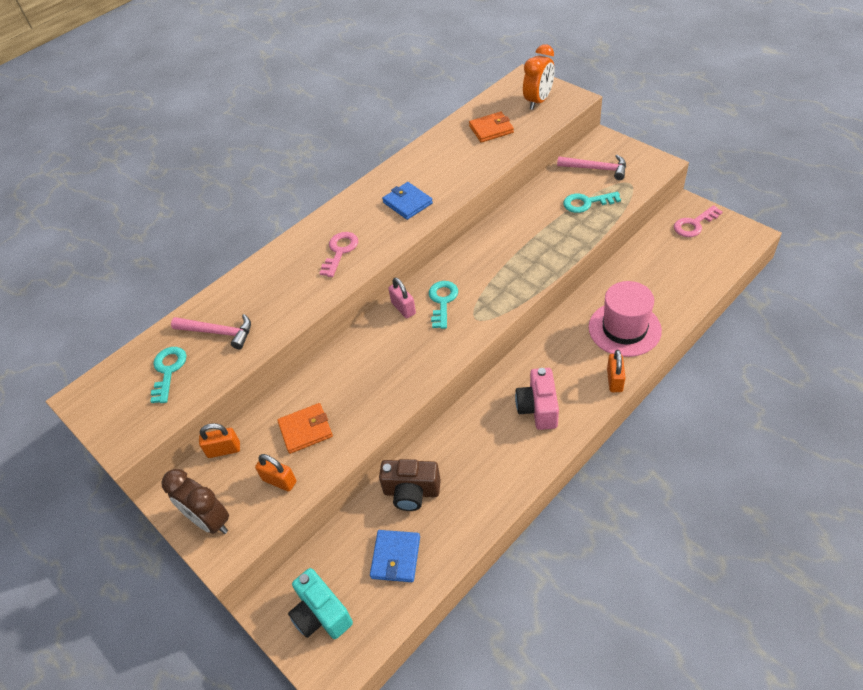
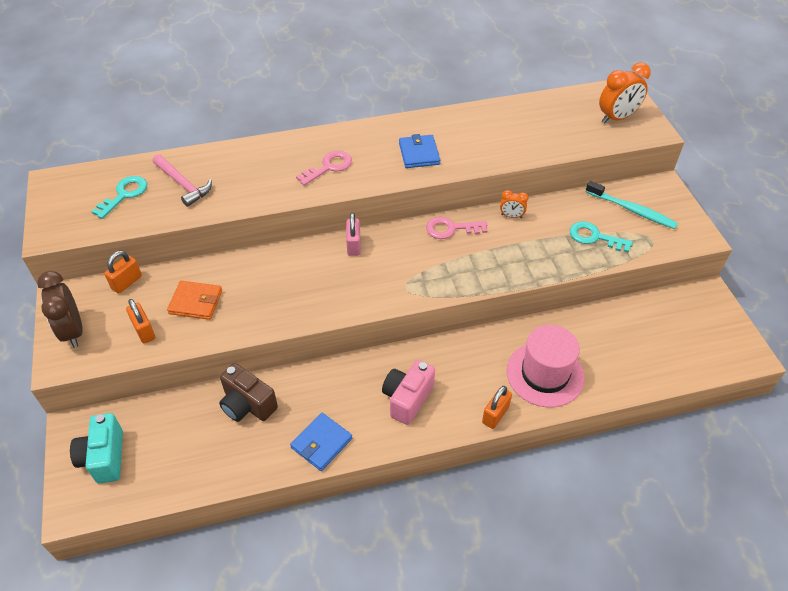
camera: 25 degrees right, 0 degrees up
(224, 450) = (127, 282): orange padlock -> orange padlock turned 75 degrees counterclockwise
(396, 557) = (192, 449): blue wallet -> blue wallet (321, 443)
(442, 301) = (390, 257): turquoise key -> none
(491, 129) = (549, 123): orange wallet -> none
(510, 219) = (511, 216): none -> orange clock
(596, 169) = (632, 210): pink hammer -> turquoise toothbrush
(694, 224) = (699, 314): pink key -> pink key (451, 229)

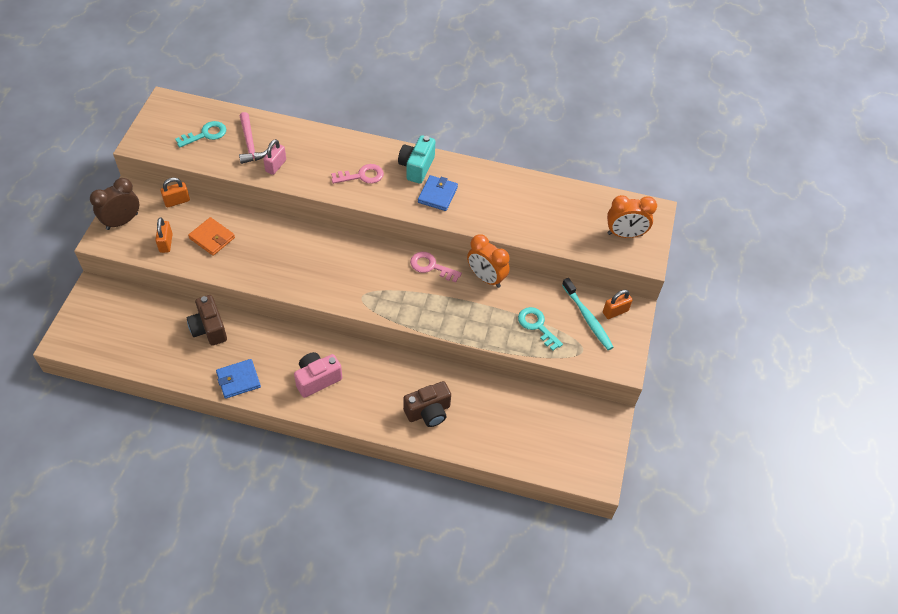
camera: 25 degrees right, 5 degrees up
(73, 331) = (122, 221): brown clock -> brown clock turned 45 degrees clockwise
(104, 457) = (99, 318): turquoise camera -> turquoise camera (416, 167)
(354, 245) = (349, 246): pink padlock -> pink padlock (276, 166)
(495, 415) = (369, 422): orange padlock -> orange padlock (615, 311)
(511, 216) = (486, 278): orange clock -> orange clock, size x1.89
(545, 374) = (428, 412): pink hat -> brown camera

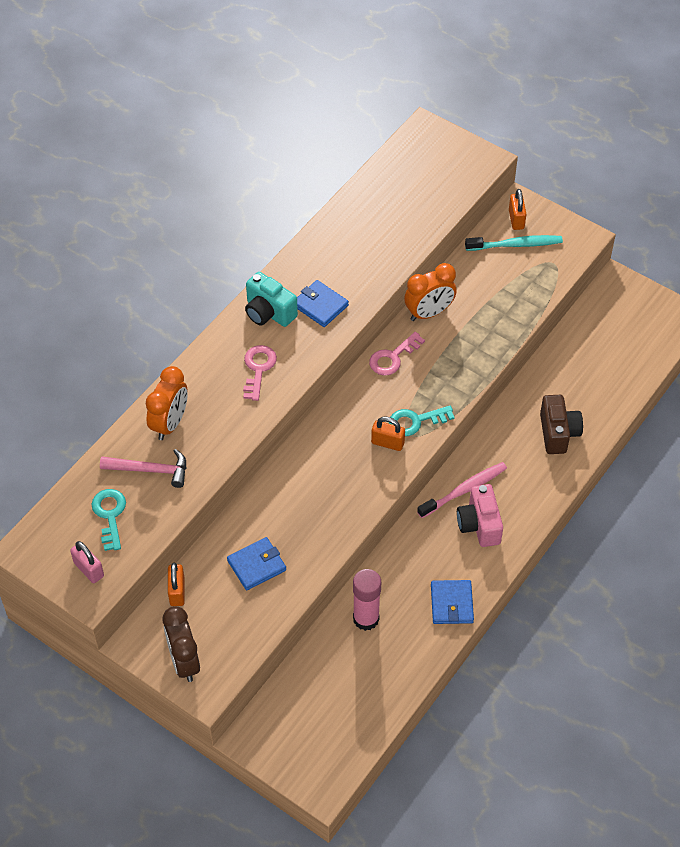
camera: 65 degrees left, 0 degrees up
(166, 243) = (243, 618): orange padlock -> orange padlock (387, 443)
(209, 329) = (366, 618): brown camera -> pink glue stick
(212, 238) = (256, 565): orange wallet -> blue wallet
(276, 166) = (201, 451): pink padlock -> pink padlock (89, 569)
(346, 360) = (464, 490): none -> pink toothbrush
(537, 326) = (509, 290): turquoise key -> turquoise key (415, 421)
(625, 234) = (446, 164): orange clock -> orange clock (170, 423)

